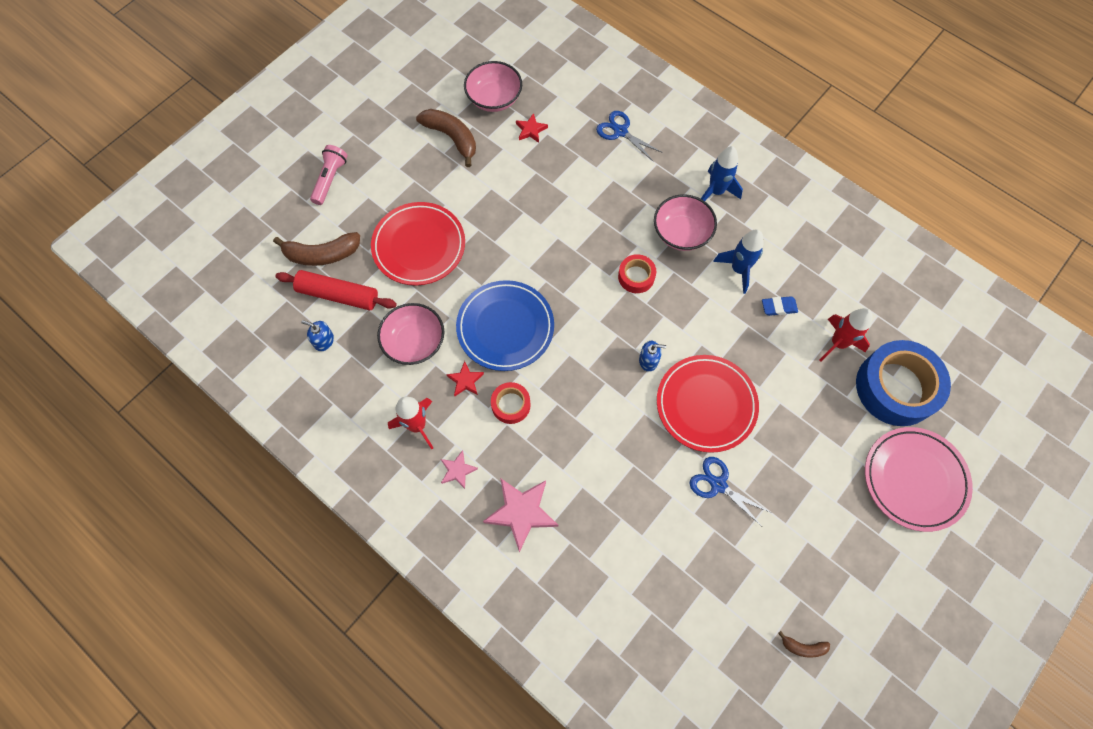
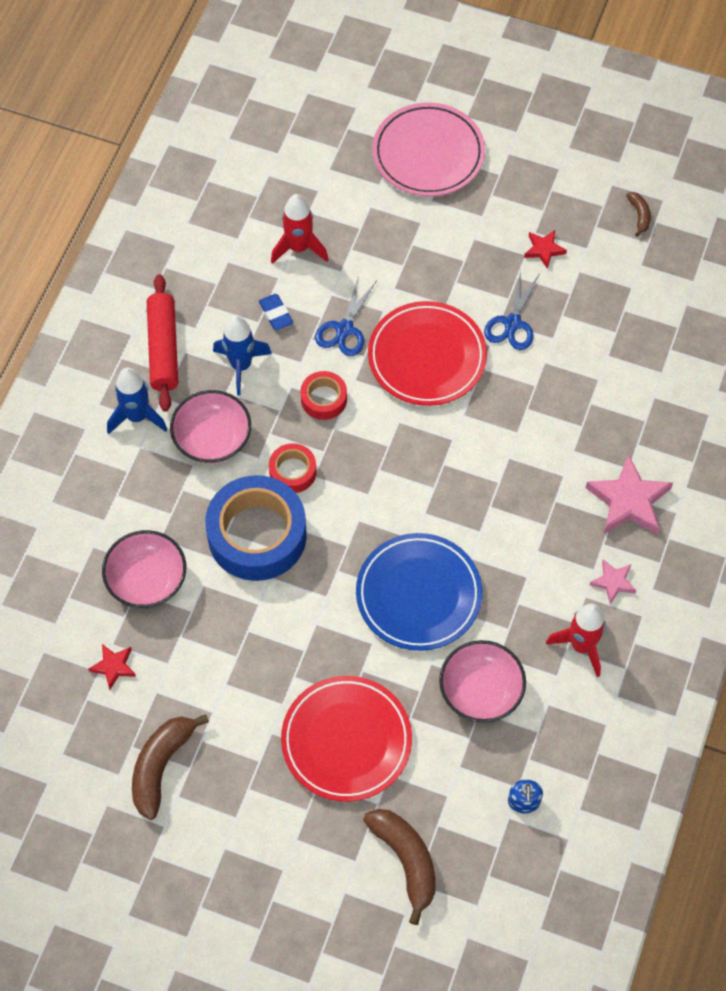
camera: 110 degrees left, 5 degrees down
(330, 179) = (286, 904): pink flashlight -> none
(338, 295) = (455, 812): red rolling pin -> red rolling pin (163, 348)
(465, 380) = (504, 614): red star -> red star (544, 250)
(494, 98) = (74, 734): pink bowl -> pink bowl (147, 580)
(511, 405) = (513, 554): red tape -> red tape (324, 399)
(620, 131) = (79, 553): blue scissors -> blue scissors (344, 329)
(648, 360) = (397, 428): blue soap dispenser -> none
(896, 387) = (331, 186): blue tape -> blue tape (257, 535)

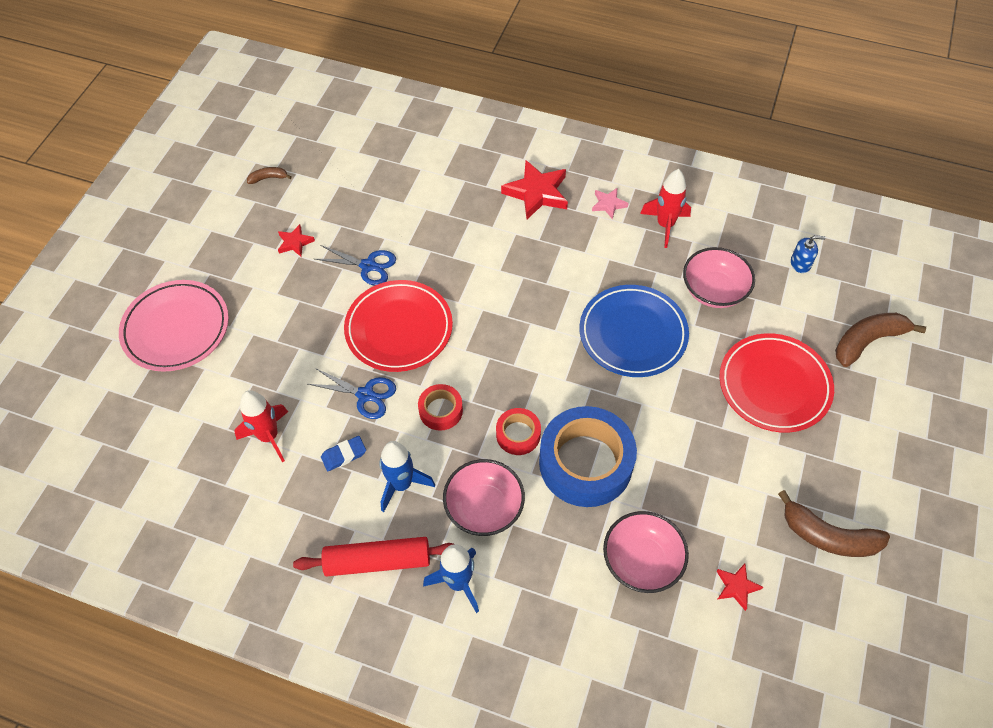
camera: 90 degrees left, 5 degrees down
(628, 500) = (537, 193): pink star -> red star

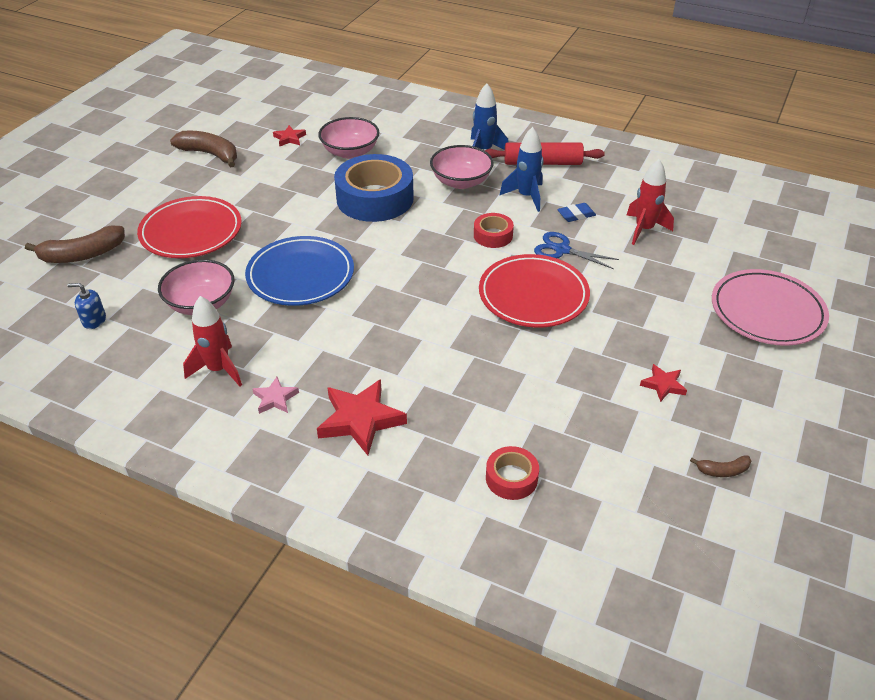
camera: 175 degrees left, 15 degrees down
(368, 266) = (571, 354): blue scissors -> none
(518, 435) = (427, 217): red tape -> red tape (511, 478)

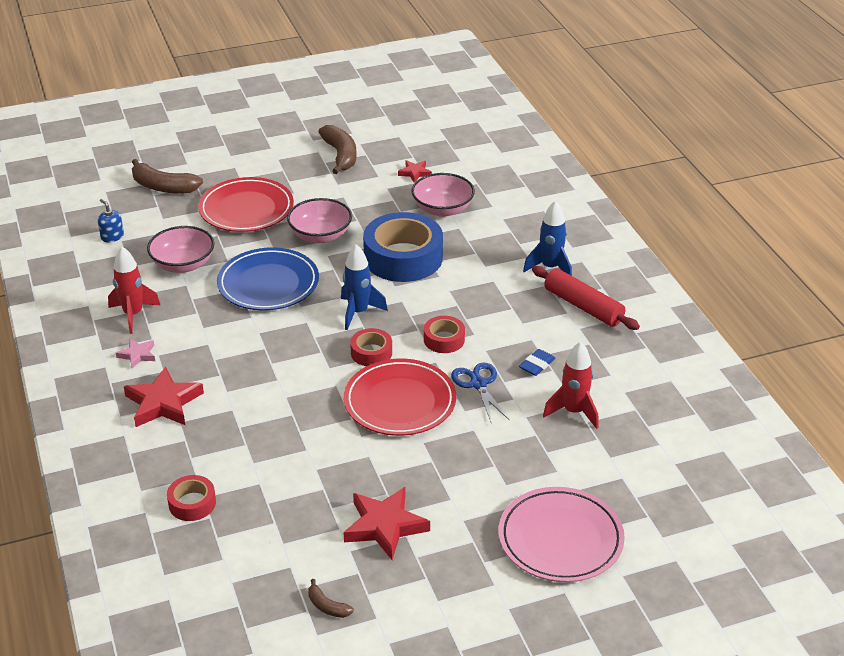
camera: 45 degrees right, 5 degrees down
(459, 275) = (371, 353): none -> red tape
(461, 182) = (489, 283): pink bowl -> pink bowl (320, 235)
(526, 196) = (521, 326): blue rocket -> blue rocket (358, 312)
(576, 215) = (537, 365): blue eraser -> blue eraser turned 75 degrees counterclockwise
(663, 385) = (385, 526): red star -> red star, size x1.89

